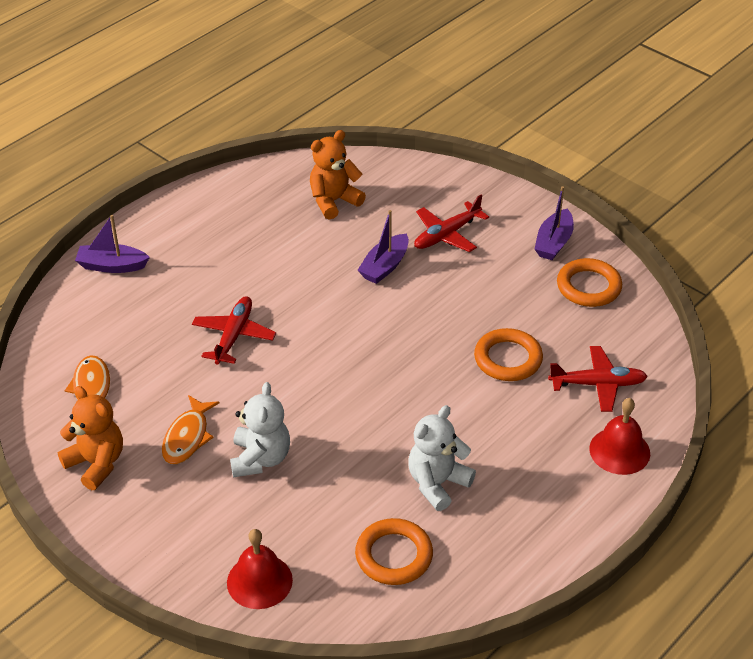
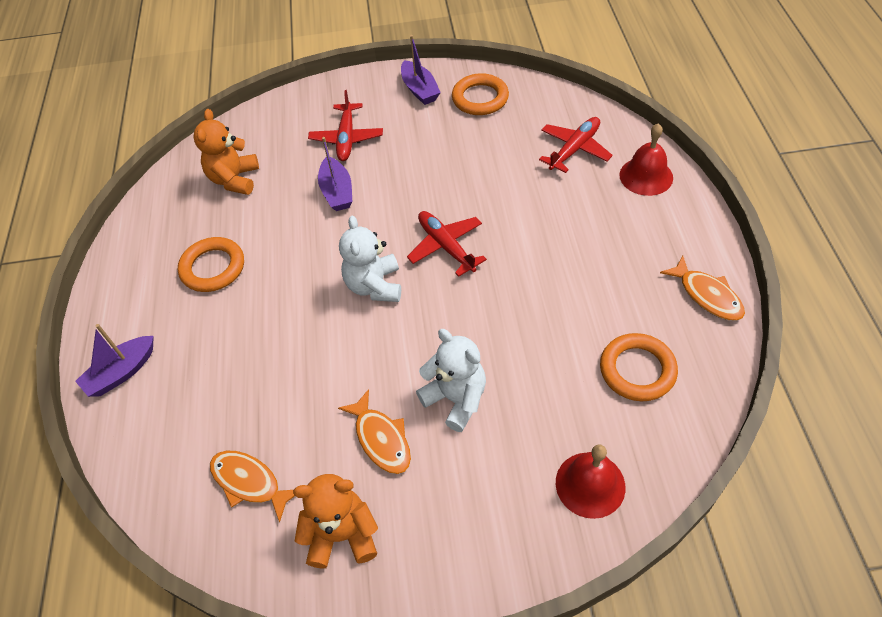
camera: 45 degrees left, 10 degrees up
(233, 336) = (302, 333): red plane -> red plane (446, 247)
(437, 483) = (587, 296): white teddy bear -> white teddy bear (374, 286)
(508, 359) = (503, 180): orange ring -> orange ring (213, 268)
(521, 563) = (707, 295): none -> orange fish

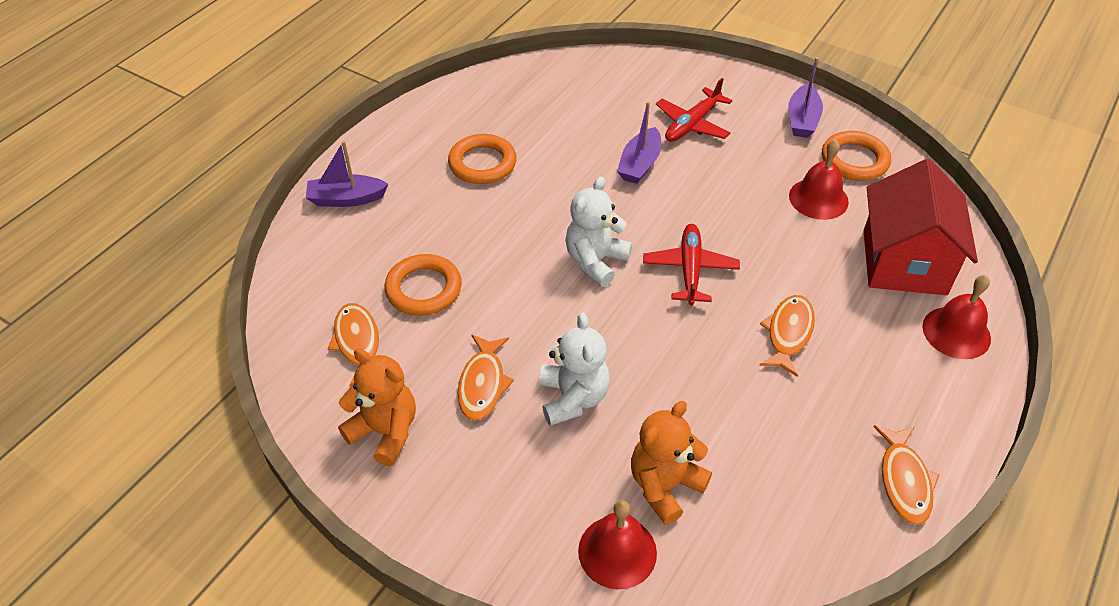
camera: 35 degrees right, 5 degrees down
(234, 179) = (565, 103): orange teddy bear -> orange teddy bear (665, 486)
(482, 140) = (818, 198): none -> red bell
(551, 247) = (788, 333): none -> orange fish
(574, 149) = (904, 262): red plane -> red house
(637, 370) = (760, 494): orange ring -> orange ring (423, 289)

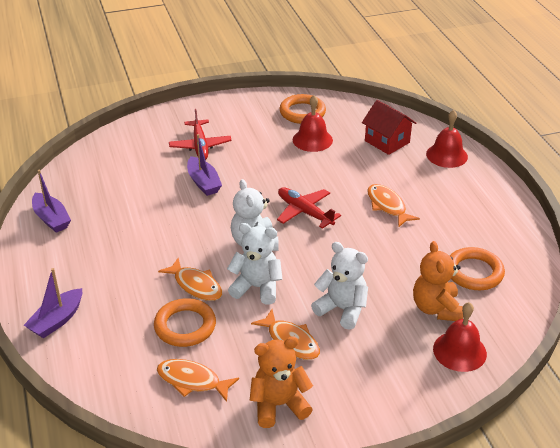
camera: 50 degrees left, 10 degrees down
(482, 163) = (113, 242): orange ring -> orange ring (474, 272)
(532, 306) = (257, 287): none -> white teddy bear
(802, 120) = (251, 109): purple boat -> purple boat (51, 219)
(904, 262) = (387, 141): red house -> red house, size x0.64
(904, 481) = (512, 226): orange fish -> orange fish (196, 285)

